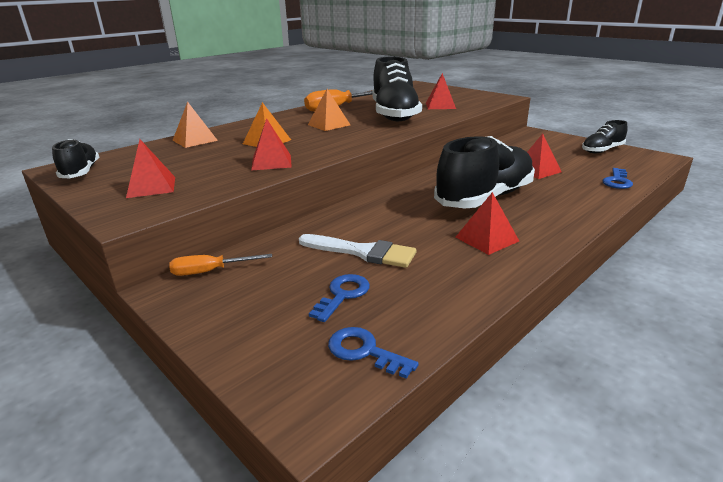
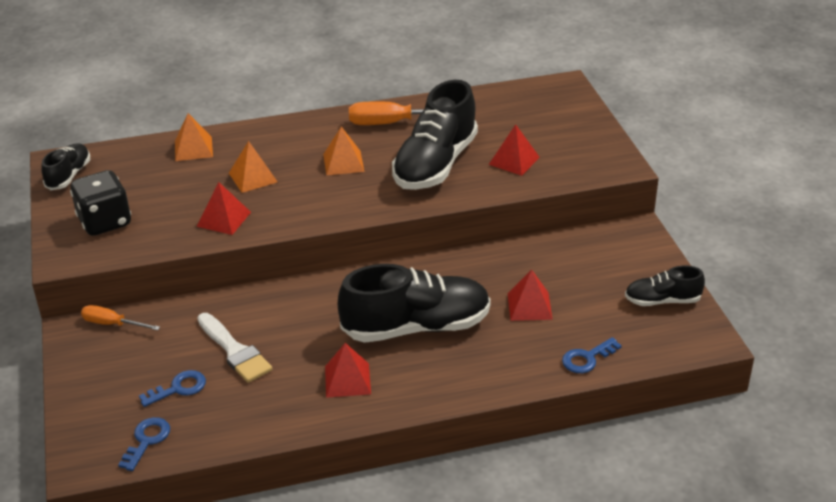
camera: 30 degrees right, 10 degrees up
(151, 187) = (105, 222): red pyramid -> black dice
(364, 351) = (146, 440): blue key -> blue key turned 45 degrees clockwise

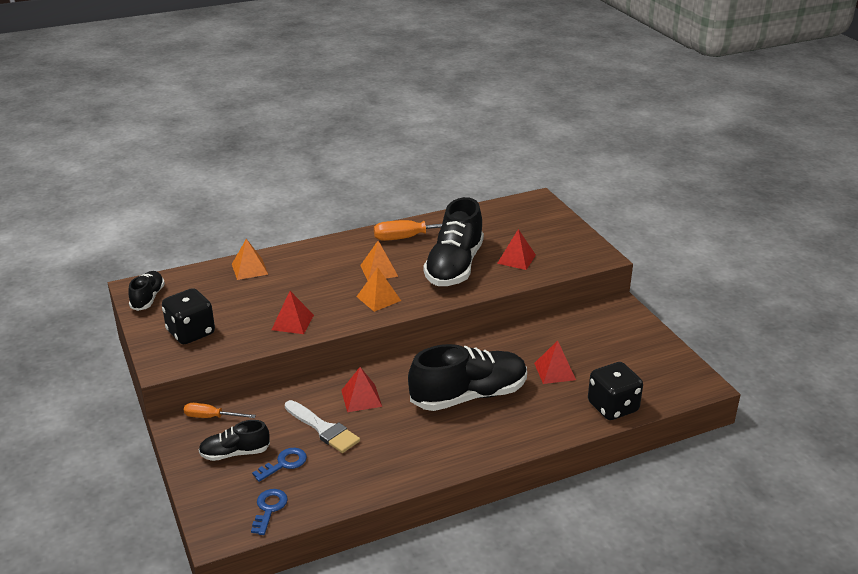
camera: 10 degrees left, 5 degrees down
(253, 177) = (307, 288): orange pyramid -> orange pyramid (378, 298)
(347, 380) = (425, 442): red pyramid -> red pyramid (361, 398)
(587, 358) = (613, 407): blue key -> black dice
(662, 301) = (657, 358): black shoe -> black shoe (235, 453)

